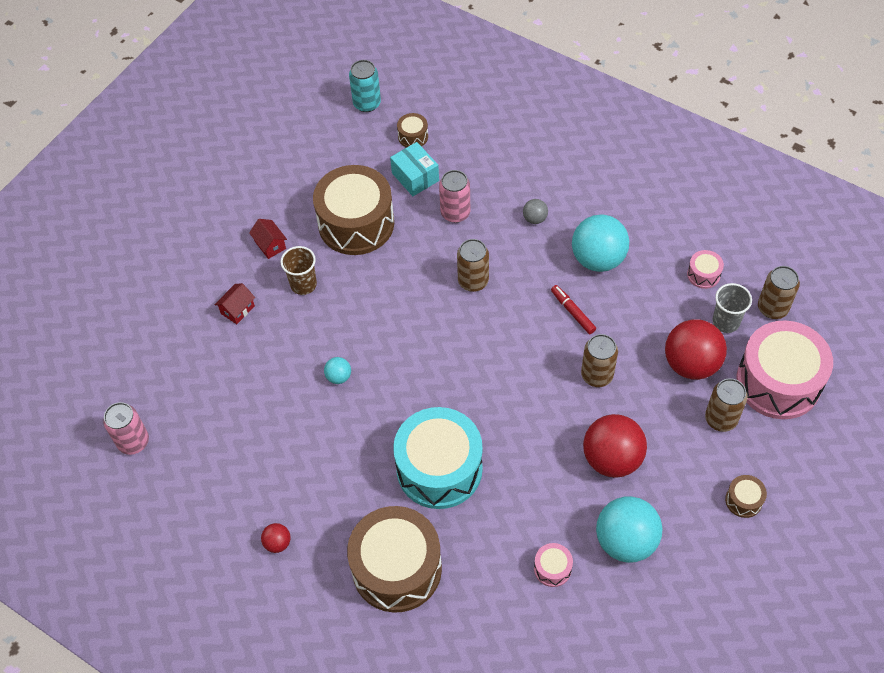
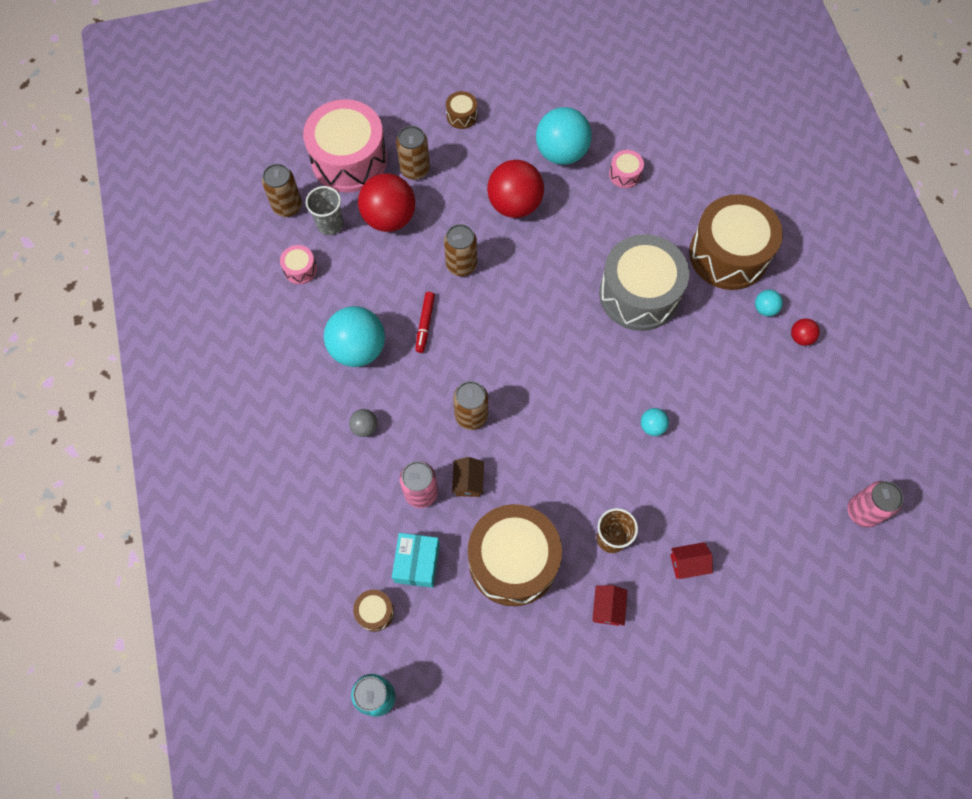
camera: 140 degrees left, 10 degrees up
(327, 543) = (765, 308): none -> turquoise ball
(431, 242) = (468, 482): none -> brown house
(439, 469) = (639, 294): turquoise drum -> grey drum

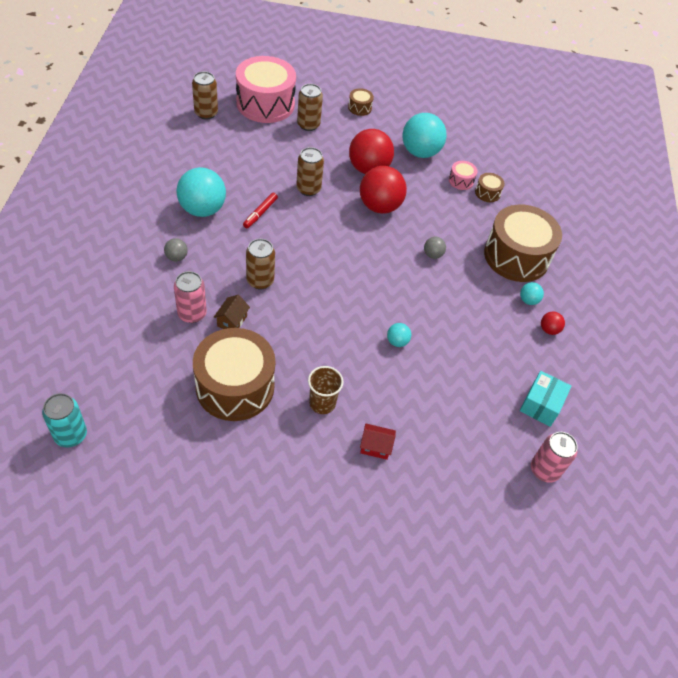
camera: 15 degrees right, 15 degrees down
(300, 269) = (191, 150): pink drum -> none
(330, 224) = (229, 133): grey cup -> none
(375, 612) = (107, 376): brown drum -> brown drum (487, 193)
(389, 218) = (273, 144): red ball -> red ball (379, 206)
(417, 563) = (160, 358): turquoise box -> turquoise box (541, 405)
(607, 608) = (291, 450): red house -> none
(639, 294) = (432, 255): grey drum -> grey ball

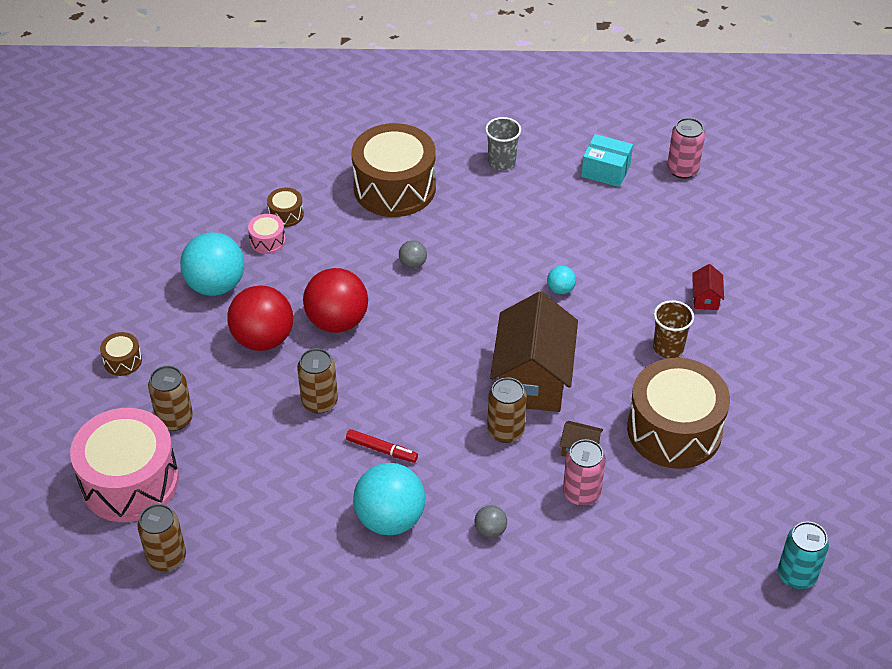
camera: 90 degrees left, 5 degrees down
(306, 305) = (532, 379): none -> brown house
(528, 300) = (463, 178): turquoise ball -> none
(549, 330) = (502, 162): red ball -> grey cup

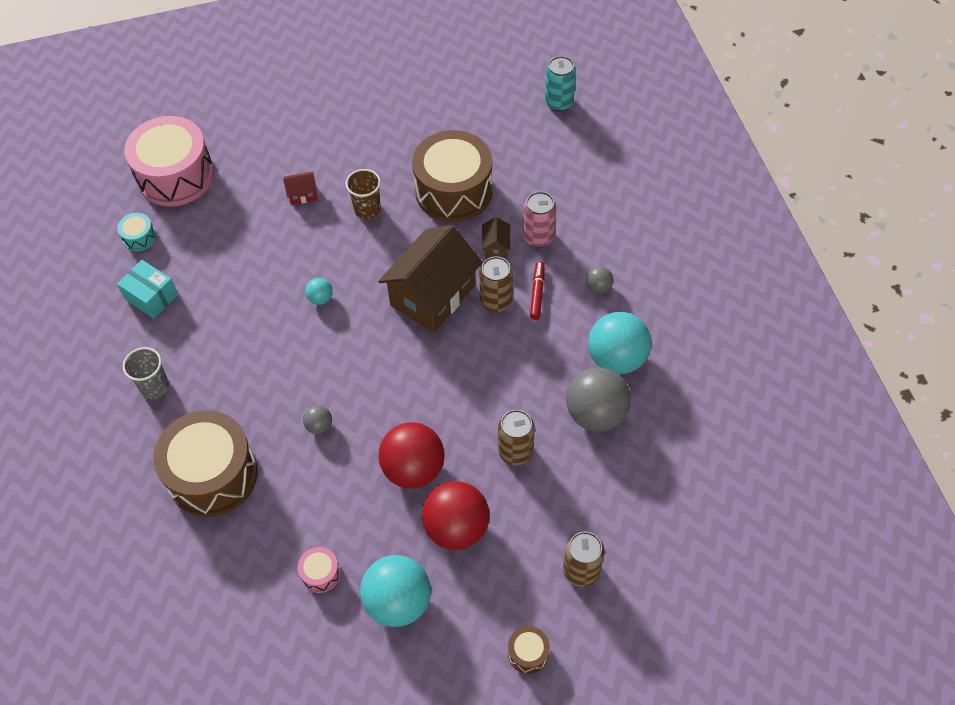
camera: 105 degrees left, 10 degrees up
(130, 481) = (665, 581): pink drum -> pink drum (176, 176)
(166, 557) = (728, 515): brown can -> none
(286, 214) = (276, 569): brown drum -> none
(331, 479) = (596, 414): none -> grey ball
(381, 450) = (550, 385): red marker -> red marker (537, 293)
(532, 379) = (432, 295): brown house -> brown house turned 45 degrees counterclockwise
(605, 170) = (151, 297): turquoise box -> turquoise box turned 60 degrees counterclockwise
(682, 170) = (139, 237): pink can -> turquoise drum

